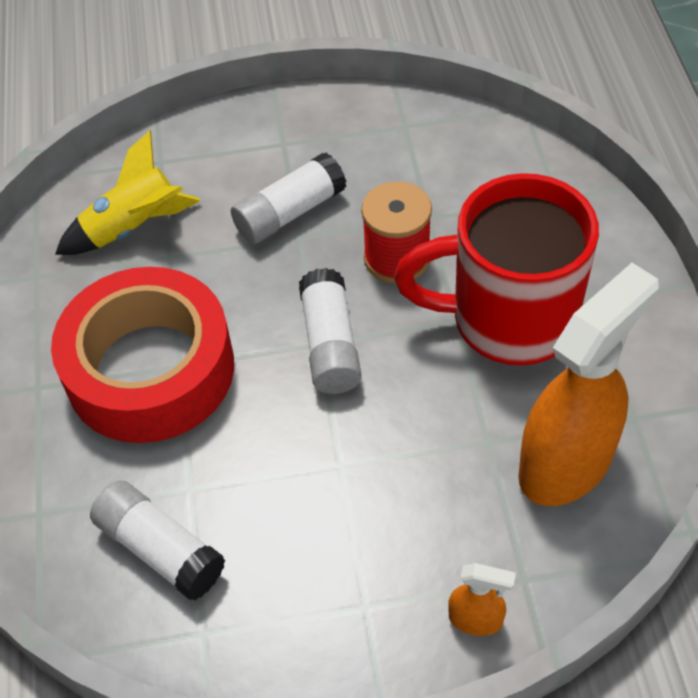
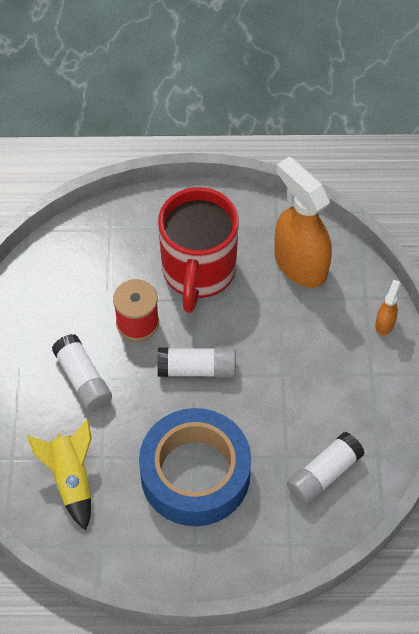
camera: 85 degrees left, 5 degrees up
(150, 369) = (195, 474): red tape -> blue tape

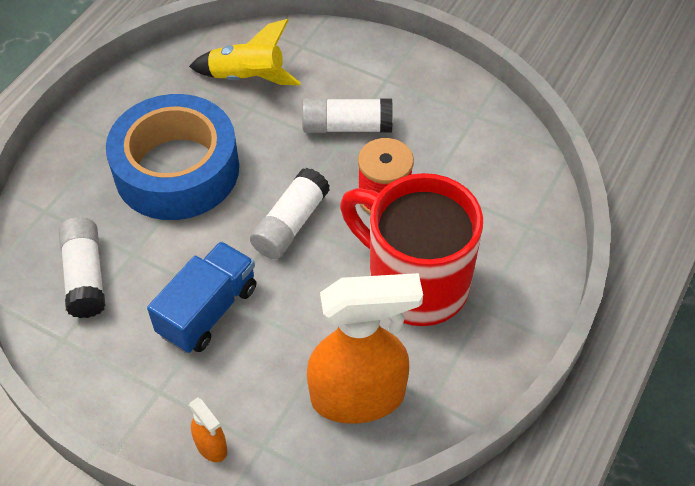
camera: 120 degrees right, 5 degrees down
(298, 380) = (208, 311): none -> blue truck

